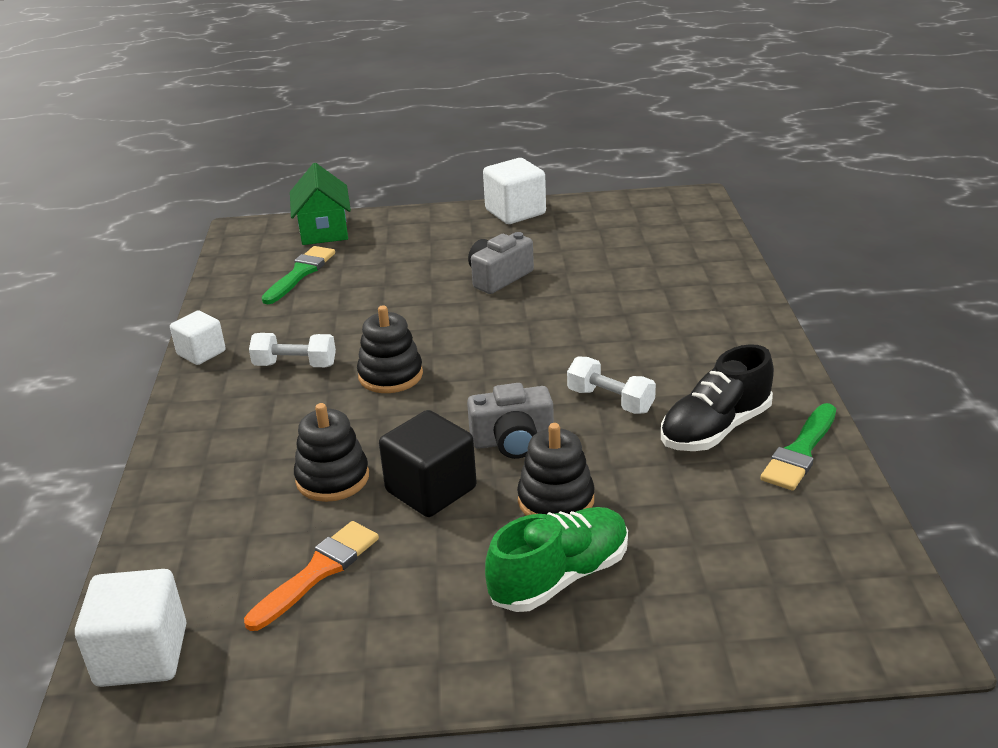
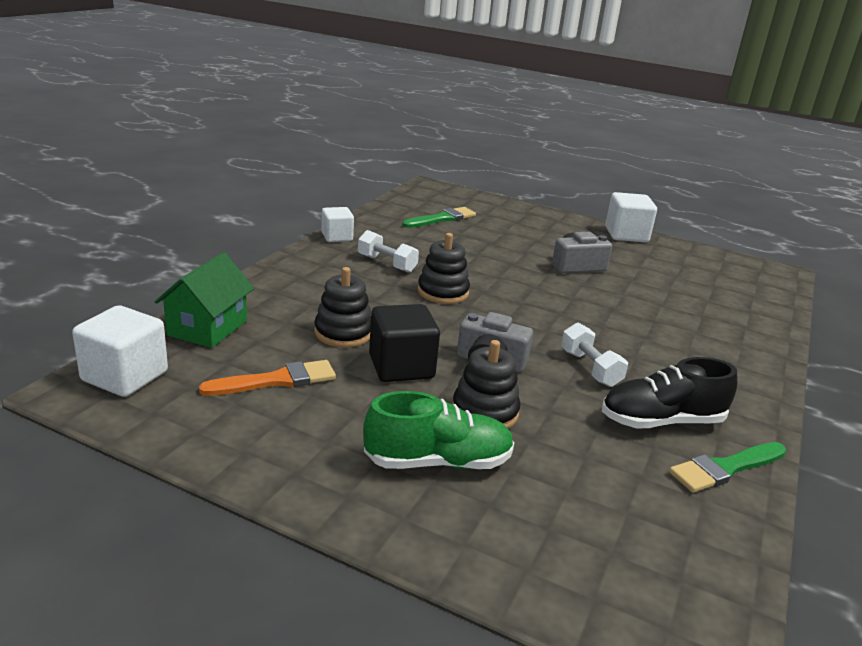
camera: 25 degrees right, 5 degrees down
(324, 230) = (481, 202): green house -> green house (207, 328)

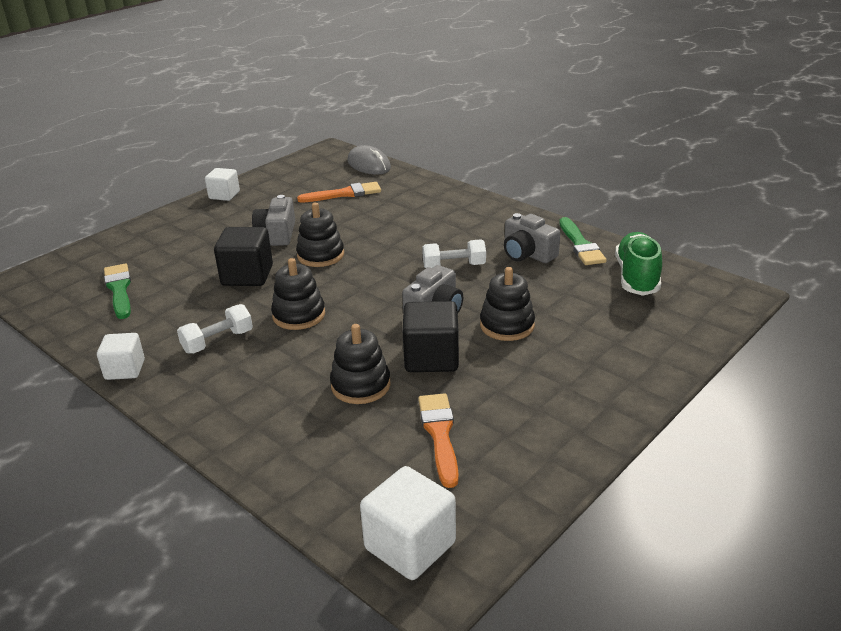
camera: 70 degrees left, 5 degrees up
(207, 328) = (320, 482): green house -> none
(438, 462) = (569, 357): green shoe -> green shoe (637, 277)
(494, 262) = (247, 275): none -> black cube
(554, 291) = (320, 255): none -> black stacking toy
(626, 235) = (224, 195): white cube -> white cube, size x0.65
(661, 421) = (527, 254): black shoe -> grey camera
(690, 290) = (344, 194): none -> orange brush
(774, 297) = (369, 164): none -> grey mouse

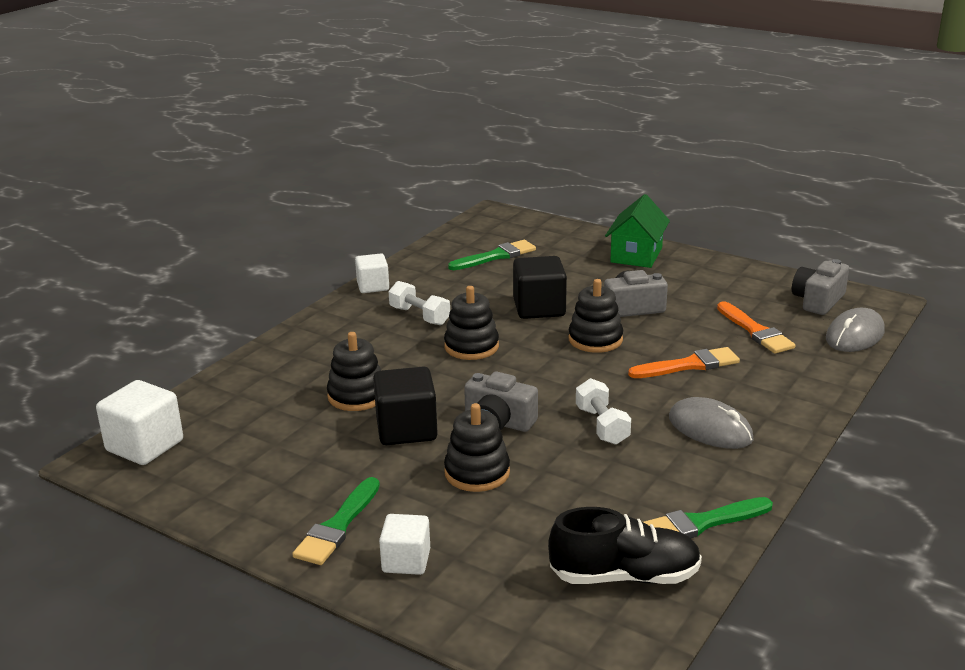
camera: 80 degrees right, 5 degrees down
(181, 221) = (636, 255): none -> green house
(224, 195) = (709, 264): white cube -> white cube (406, 561)
(439, 434) = (283, 446): orange brush -> orange brush (689, 365)
(470, 227) = (710, 429): none -> grey mouse
(527, 254) = (655, 478): grey camera -> grey camera (818, 301)
(575, 400) = (338, 526): none -> green brush
(637, 277) = (624, 576): green shoe -> black shoe

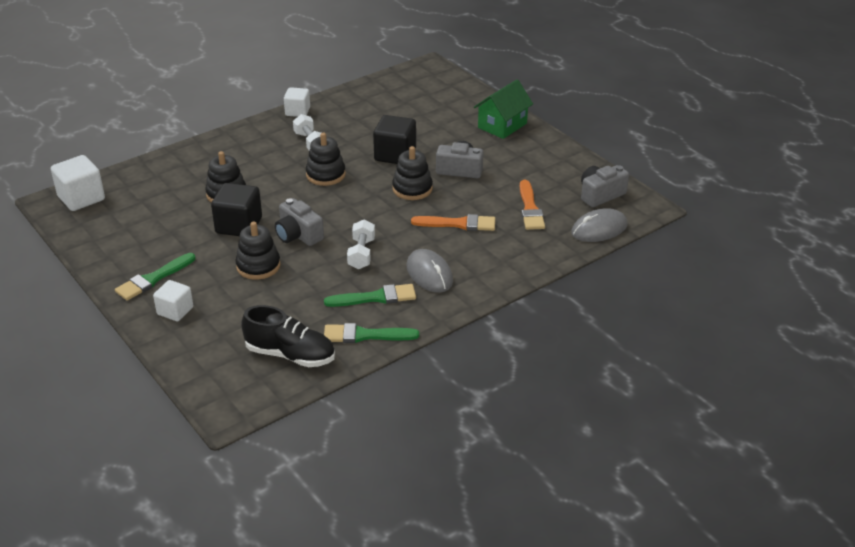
camera: 20 degrees right, 10 degrees up
(496, 256) = (400, 104): green brush -> green brush (375, 297)

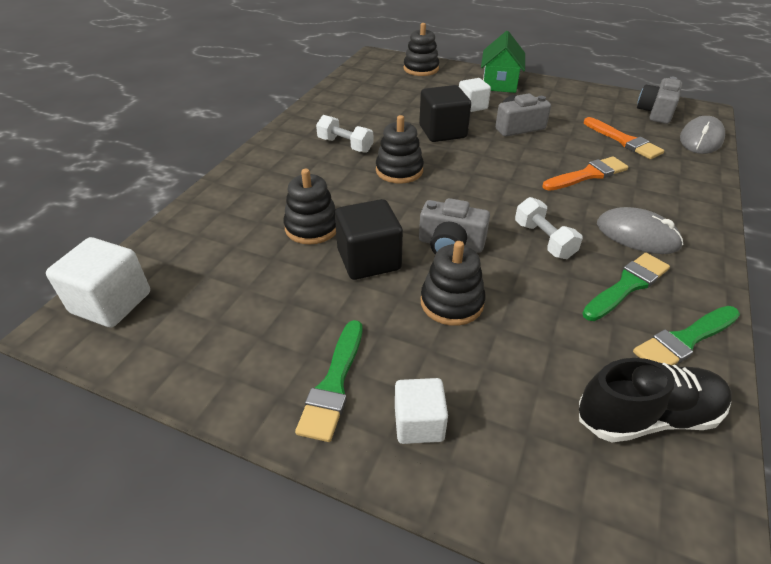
camera: 30 degrees left, 5 degrees up
(297, 111) = (297, 121): white cube -> white cube (472, 106)
(412, 189) = (500, 157): black stacking toy -> black stacking toy (421, 69)

